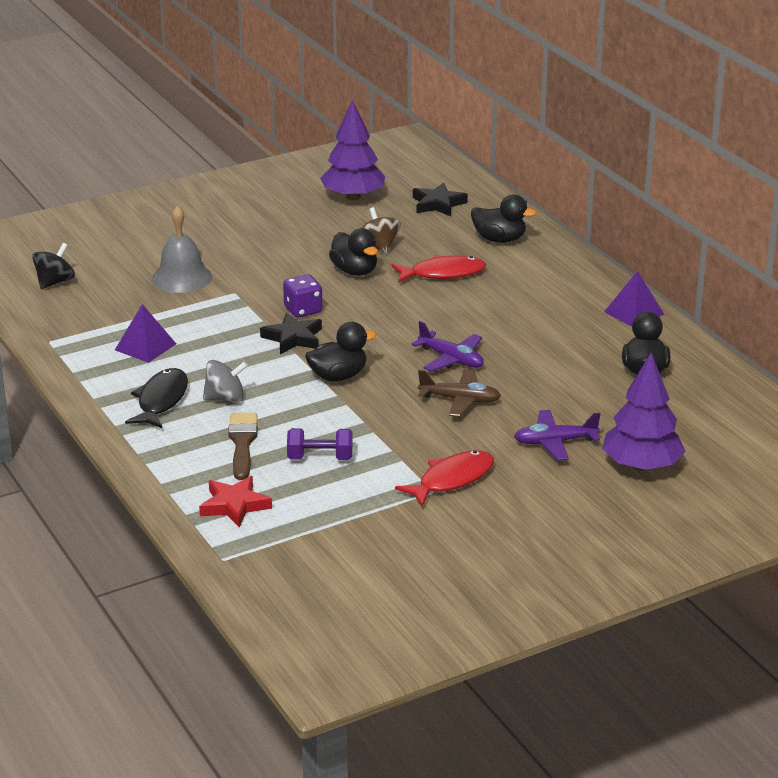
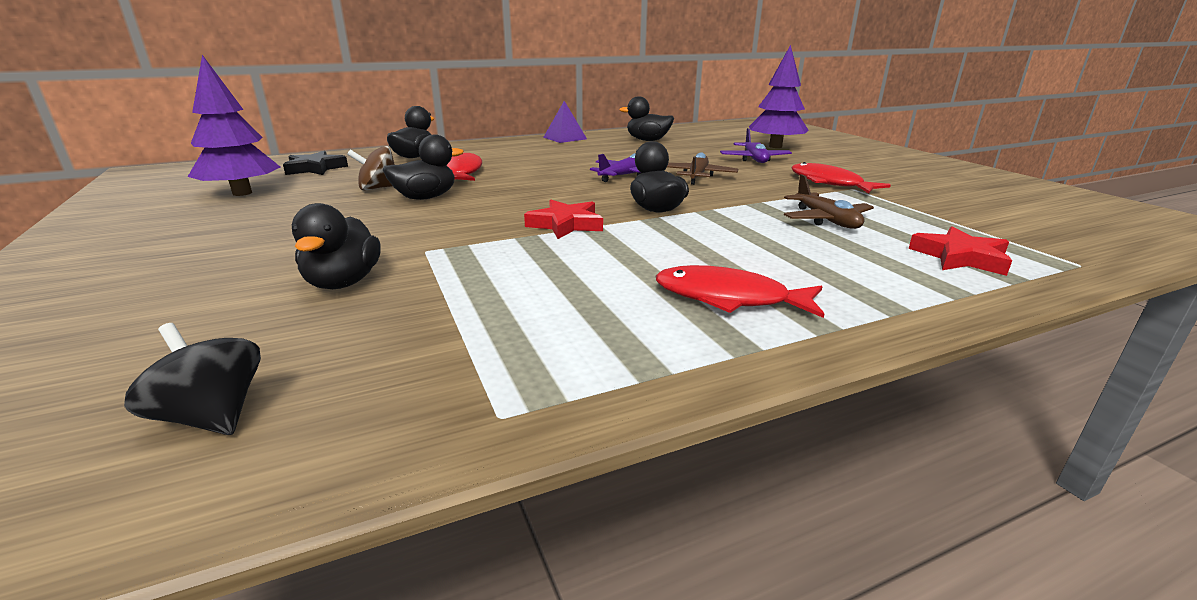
camera: 85 degrees left, 5 degrees down
(145, 347) = (559, 310): purple pyramid -> none
(161, 400) = (729, 298): black fish -> red fish
(182, 277) = (343, 282): grey bell -> black duck
(225, 398) = (713, 259): grey spinning top -> none
(242, 443) = (818, 252): brown brush -> none
(293, 338) = (566, 224): black star -> red star
(303, 310) = (500, 219): purple dice -> none
(320, 458) = (826, 220): purple dumbbell -> brown plane

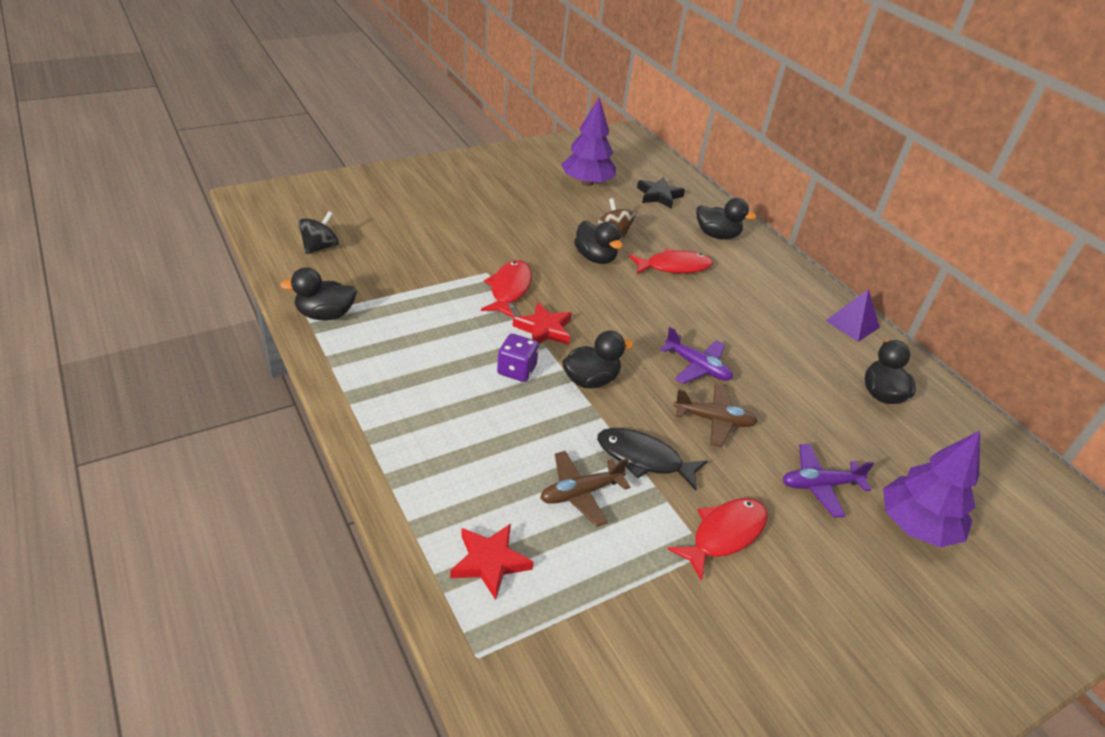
camera: 80 degrees right, 15 degrees up
(343, 282) = (438, 252): black duck -> black duck (325, 314)
(647, 239) = (516, 370): none -> purple dice
(729, 298) = (413, 399): red fish -> red fish (509, 289)
(761, 198) = (644, 459): none -> black fish

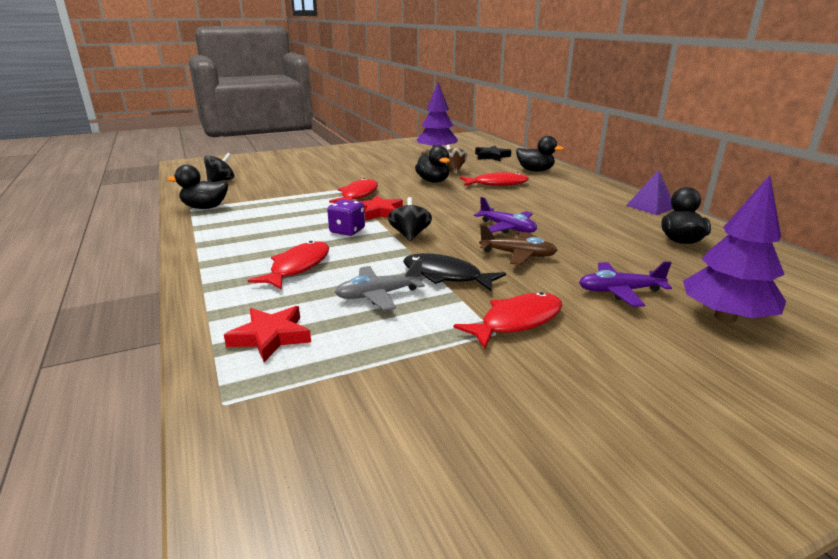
camera: 10 degrees right, 15 degrees down
(480, 442) = (298, 267): none -> red fish
(580, 493) = (378, 295): brown plane -> grey plane
(590, 380) = (410, 235): black duck -> black spinning top

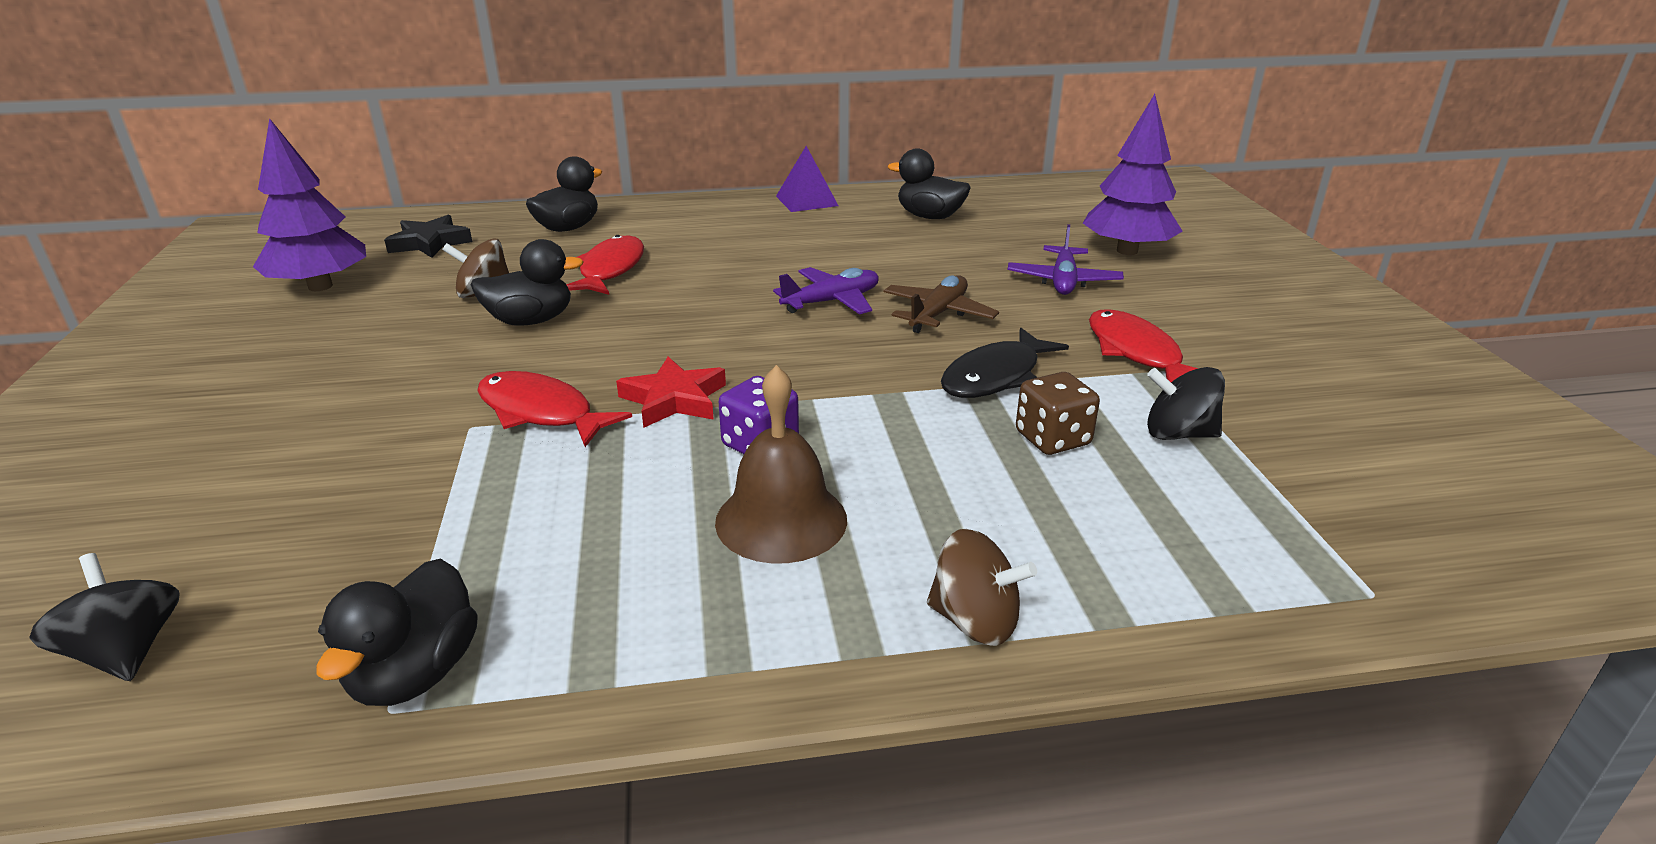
camera: 75 degrees left, 5 degrees up
(216, 283) = (975, 621): none -> brown spinning top
(271, 337) = (1188, 549): red star -> none
(288, 241) = (781, 520): none -> brown bell
(298, 267) = (922, 513): red fish -> none
(378, 295) = (1052, 439): grey plane -> brown dice
(410, 235) = (819, 383): black spinning top -> black spinning top (1178, 434)

